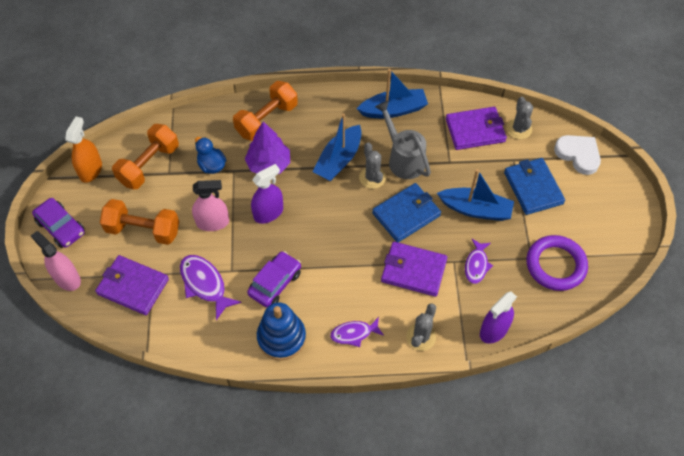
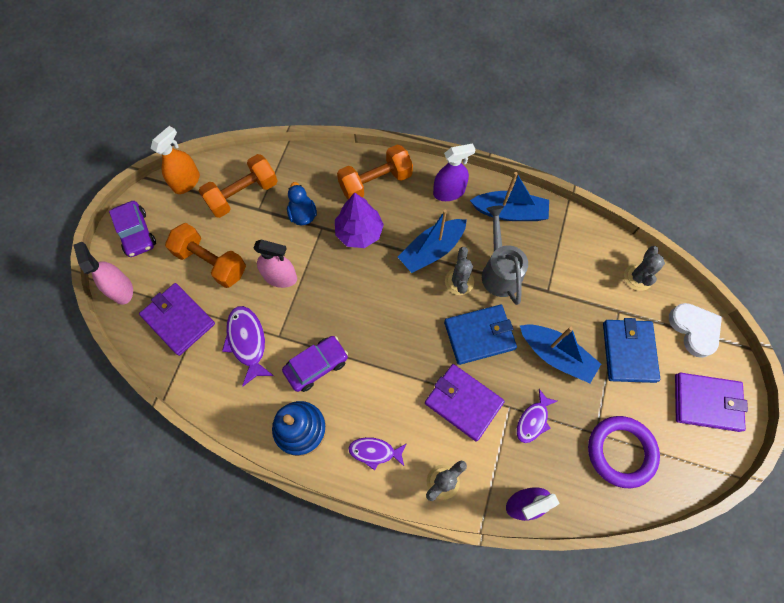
camera: 20 degrees right, 10 degrees up
(268, 213) = (339, 285): purple spray bottle -> purple spray bottle (449, 192)
(475, 130) = (589, 263): purple wallet -> purple wallet (706, 402)

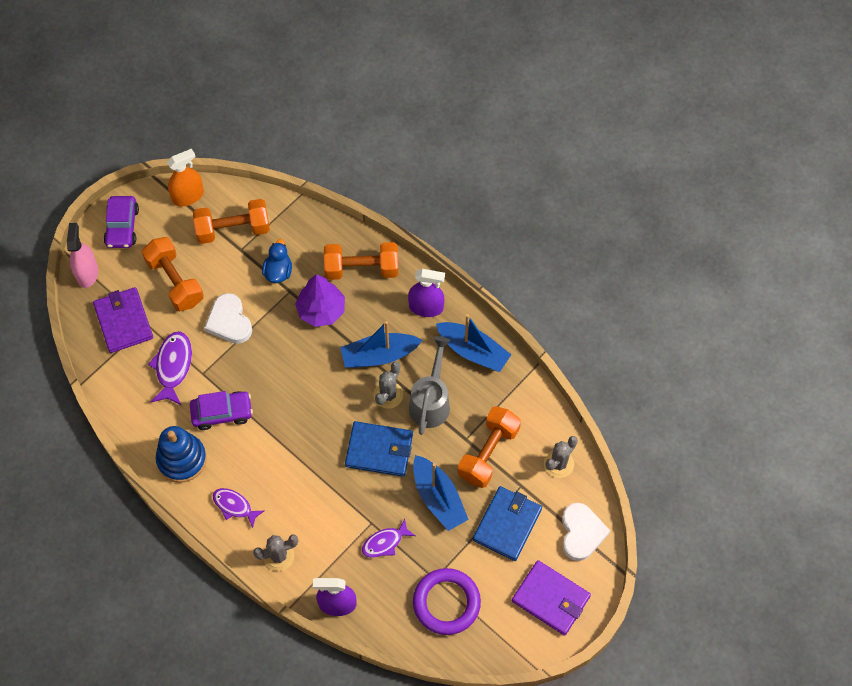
camera: 25 degrees right, 5 degrees down
(280, 277) = (229, 321): pink spray bottle -> white heart
(463, 402) = (332, 500): purple wallet -> none
(574, 295) = (488, 453): none -> orange dumbbell

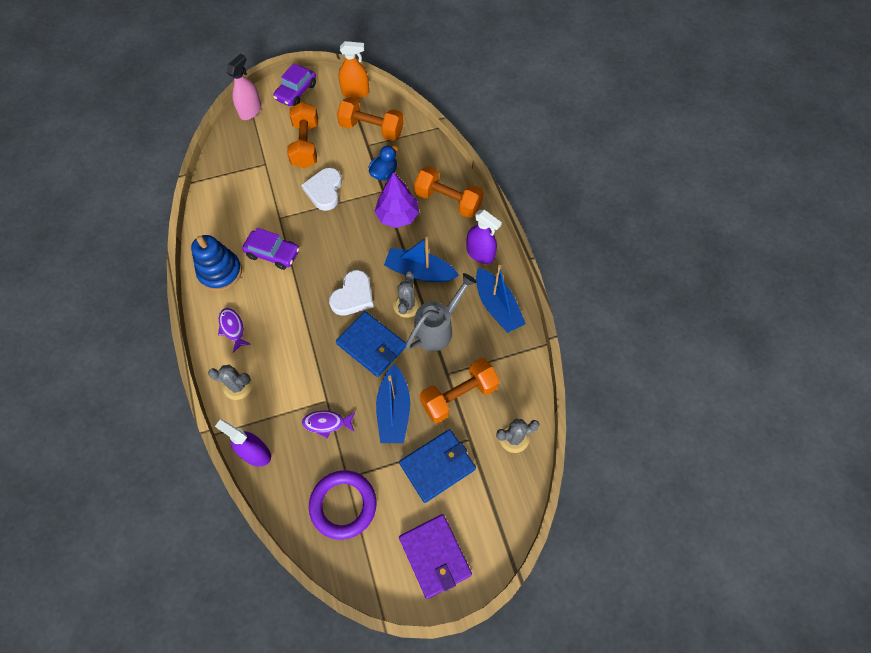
camera: 30 degrees right, 0 degrees up
(123, 321) = (251, 154): purple wallet -> none
(173, 366) = (262, 202): purple fish -> none
(388, 395) = (407, 305): grey cactus -> grey cactus turned 45 degrees counterclockwise
(581, 533) = (498, 511): white heart -> white heart (353, 296)

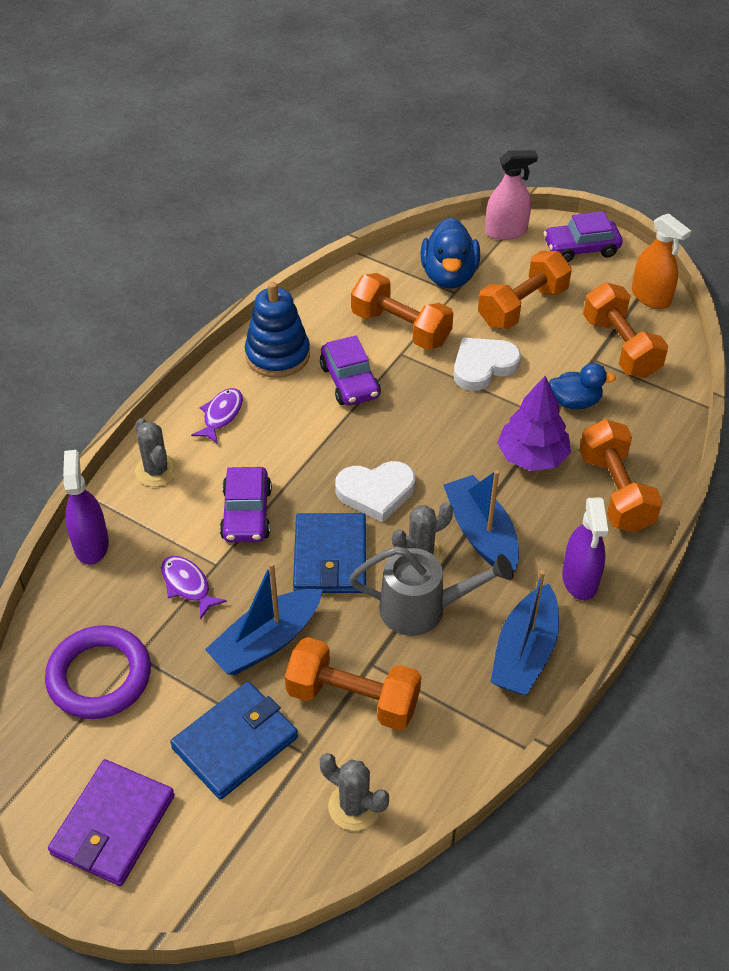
camera: 50 degrees right, 15 degrees down
(252, 157) = (449, 276): none -> blue duck
(263, 205) = (400, 328): none -> orange dumbbell
(309, 363) = (246, 514): none -> purple car
(437, 466) = (235, 742): blue wallet -> blue wallet turned 60 degrees counterclockwise

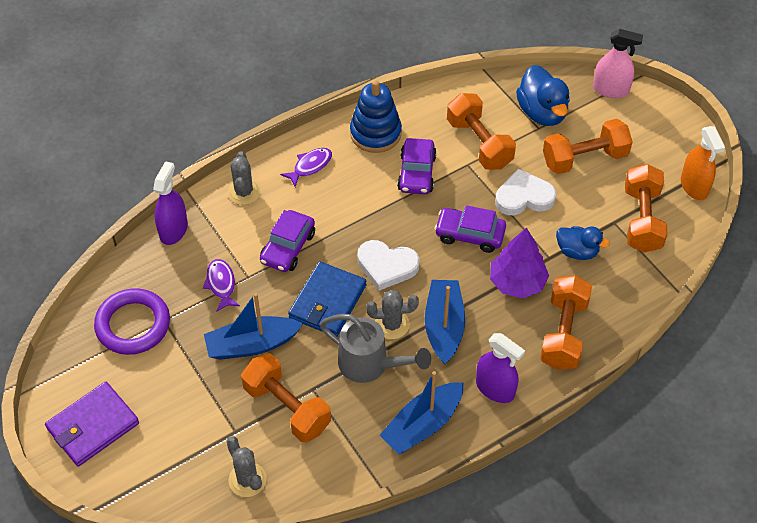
camera: 25 degrees right, 5 degrees up
(235, 742) = (195, 405): blue wallet -> none
(449, 276) = (542, 112): blue duck -> blue duck turned 45 degrees counterclockwise
(580, 579) = (495, 388): purple spray bottle -> purple spray bottle turned 75 degrees counterclockwise
(581, 248) = (663, 125): purple car -> purple car (469, 235)

